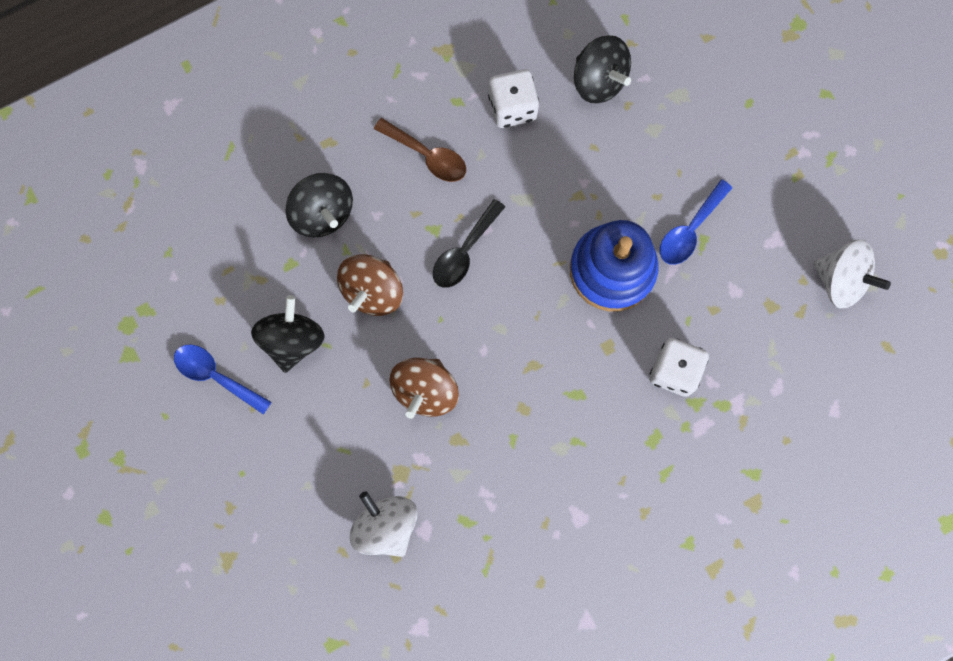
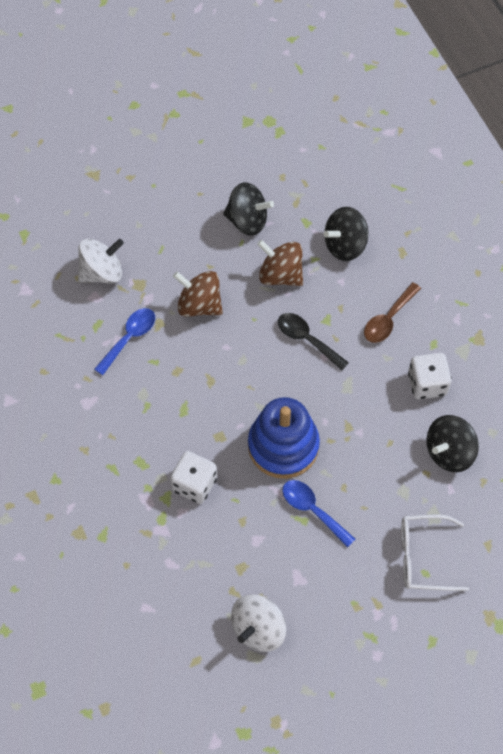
camera: 95 degrees right, 15 degrees down
(216, 376) = (226, 172): blue spoon -> blue spoon (129, 338)
(731, 105) = (423, 557): none -> white glasses

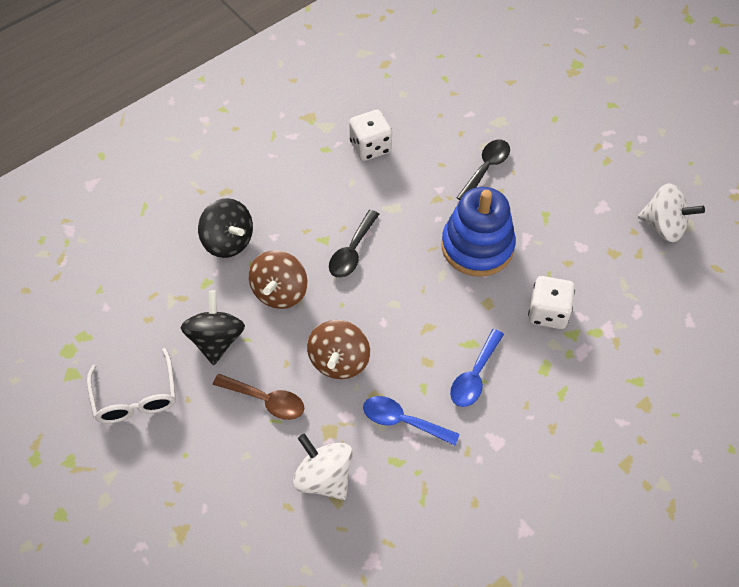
camera: 105 degrees left, 5 degrees down
(312, 510) = (533, 209): blue spoon -> blue spoon (474, 376)
(374, 482) = (486, 168): none -> black spoon
(388, 319) = (308, 188): brown spoon -> brown spoon (266, 400)
(423, 557) = (541, 122): white glasses -> white glasses (136, 397)
(449, 452) = (434, 120): black spinning top -> none

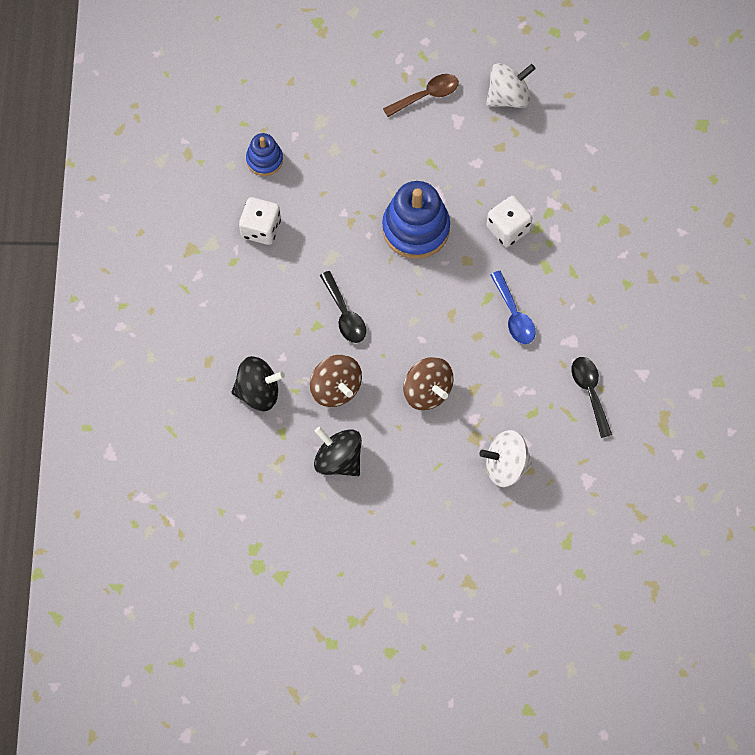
camera: 50 degrees left, 10 degrees up
(136, 397) = (339, 545): white glasses -> none
(266, 400) = (416, 461): brown spoon -> brown spoon (426, 95)
(403, 421) = (507, 386): blue spoon -> none
(429, 110) = (264, 160): none -> blue stacking toy
(486, 168) = (355, 167): black spoon -> black spoon (590, 392)

